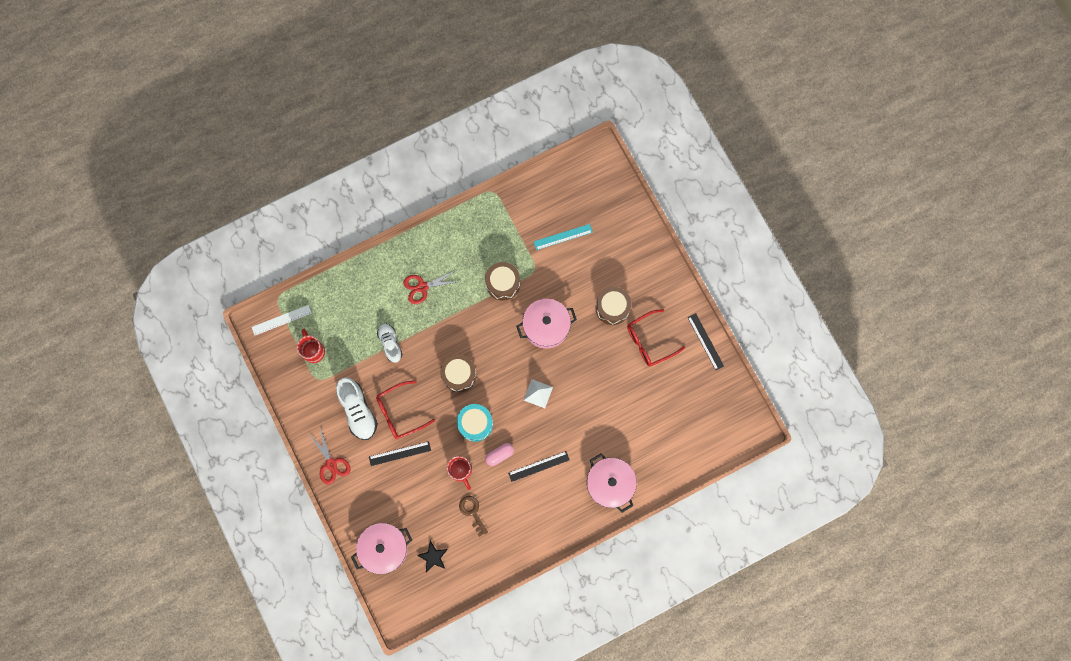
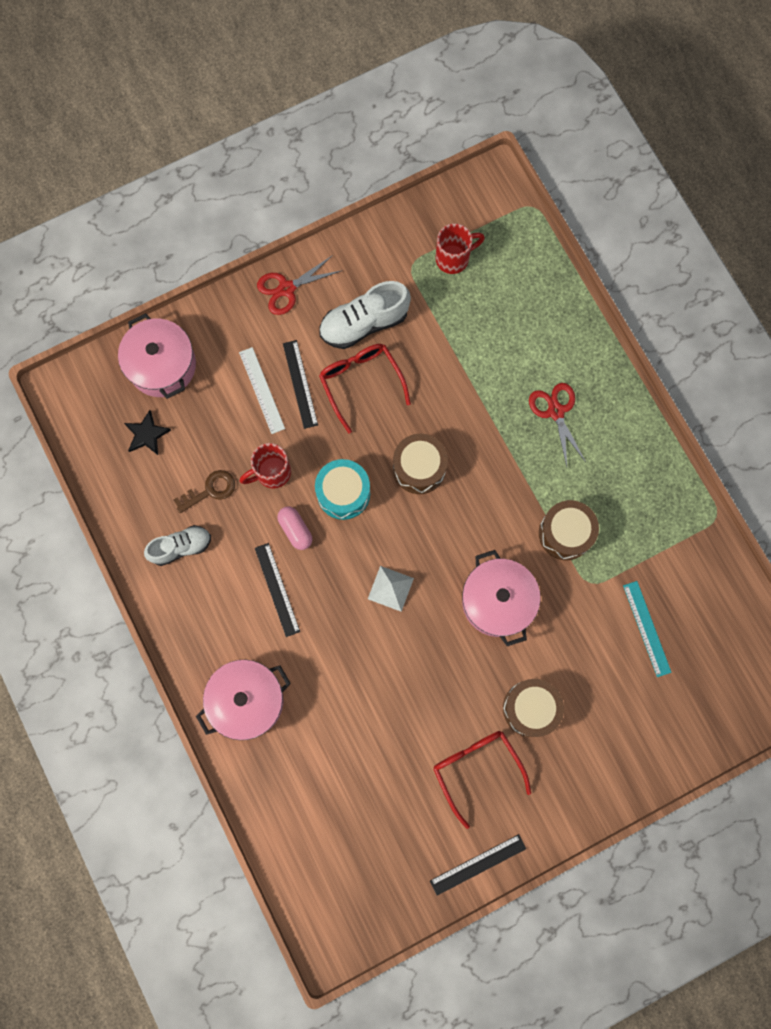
camera: 90 degrees right, 0 degrees up
(281, 320) = (499, 213): white ruler -> white ruler (262, 390)
(390, 344) = (466, 366): white shoe -> white shoe (181, 547)

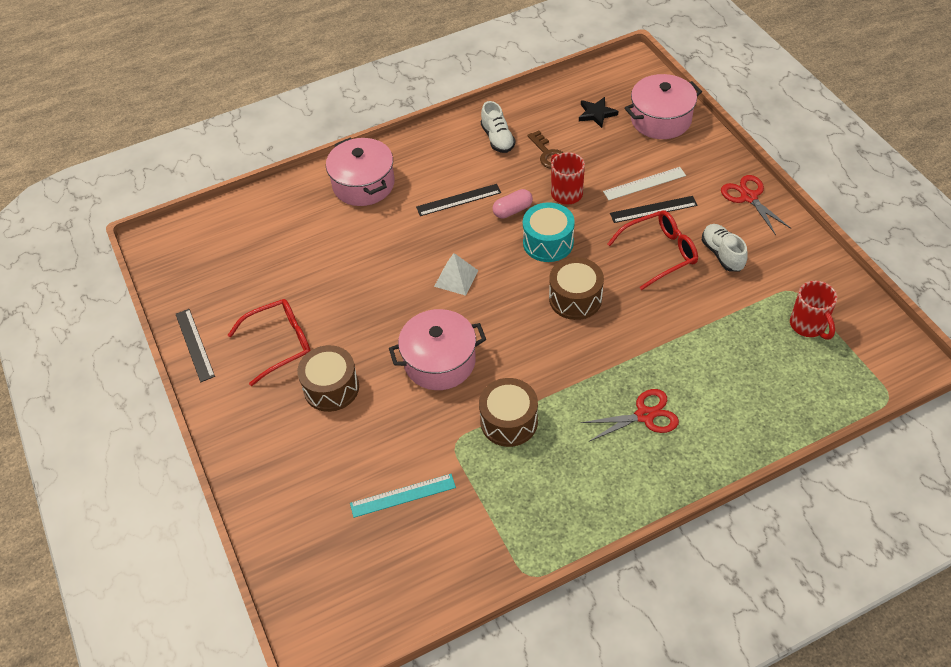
camera: 95 degrees right, 25 degrees down
(364, 323) = (722, 254): white shoe -> white shoe, size x0.66

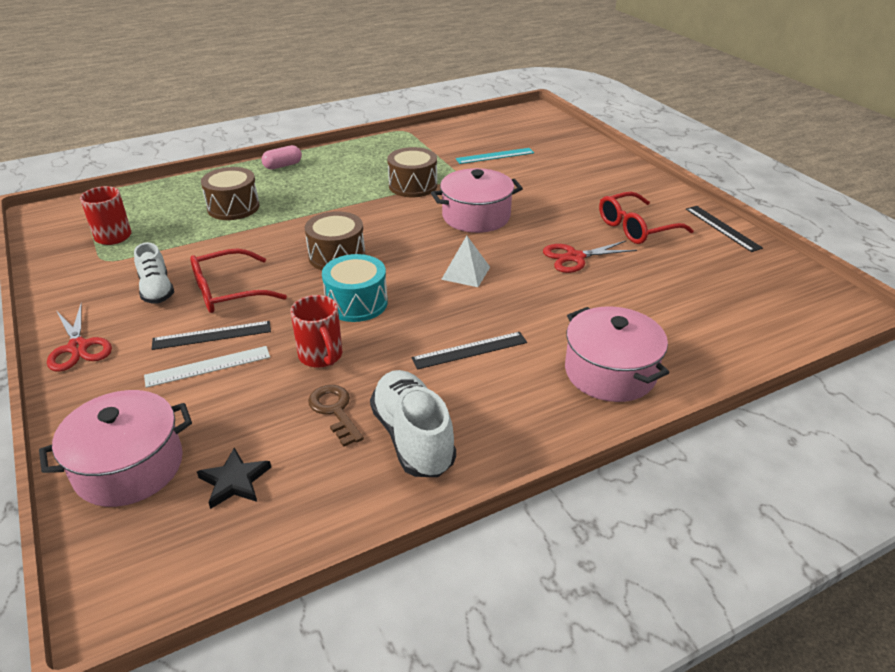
camera: 175 degrees right, 15 degrees down
(331, 388) = (572, 203): brown drum -> brown drum (233, 207)
(497, 139) = (413, 438): white shoe -> white shoe, size x1.51
(512, 210) = (396, 337): pink capsule -> pink capsule (283, 166)
(644, 415) = (298, 188): red scissors -> red scissors (575, 257)

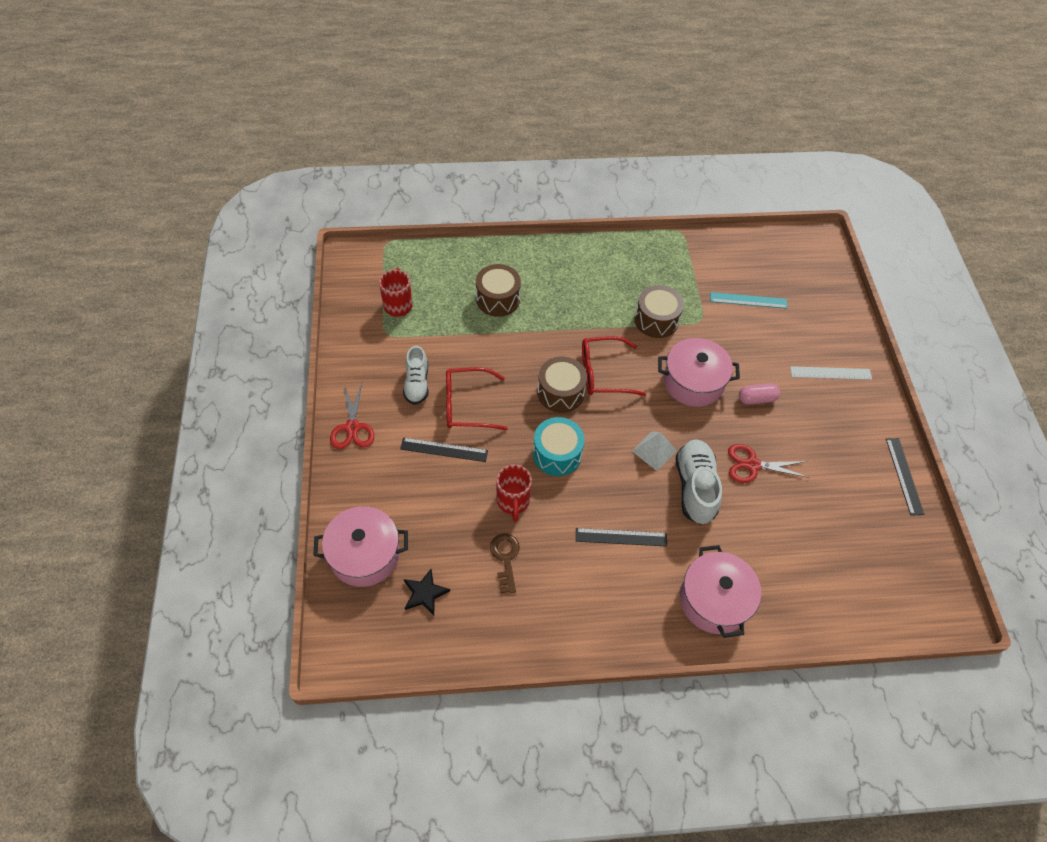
camera: 20 degrees right, 20 degrees up
(208, 366) = (433, 481): white ruler -> white ruler (830, 373)
(283, 166) = (554, 252): pink capsule -> pink capsule (756, 399)
(413, 438) = (548, 604): white shoe -> white shoe (695, 487)
(636, 228) = (825, 447): red glasses -> red glasses (603, 373)

